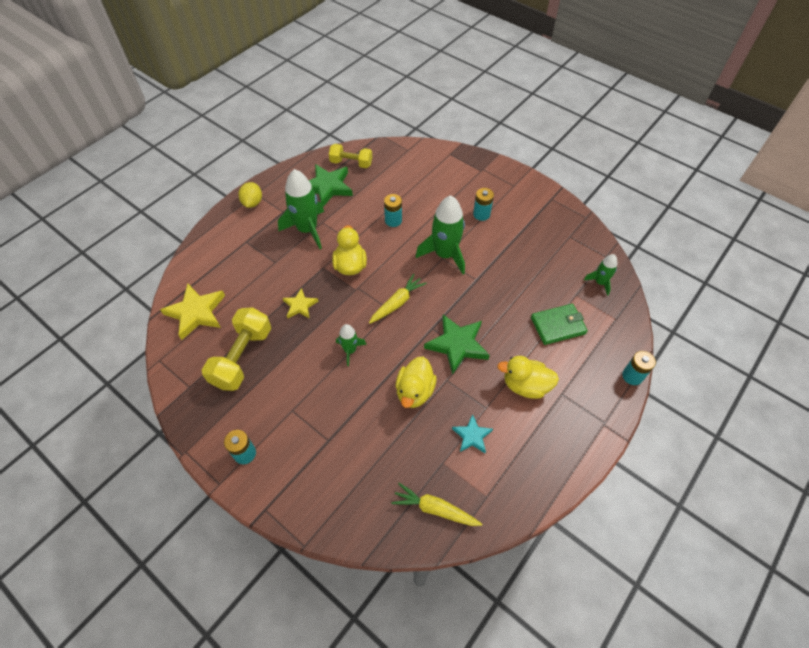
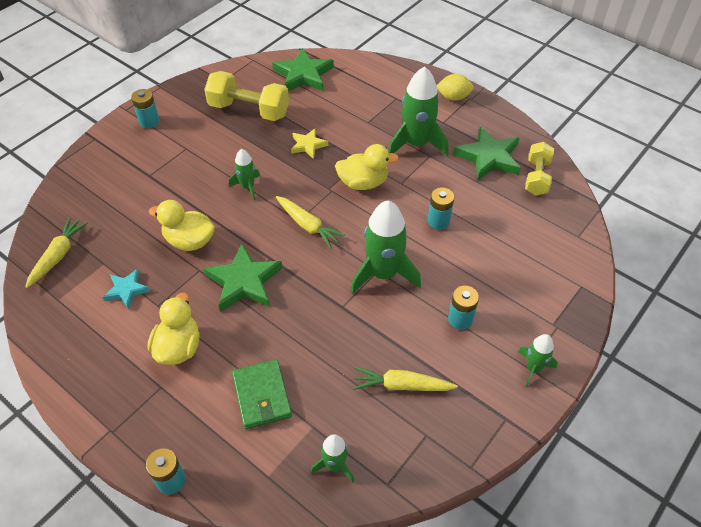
camera: 90 degrees right, 5 degrees down
(196, 312) = (303, 75): yellow star -> green star
(514, 183) = (533, 368): none -> green rocket
(537, 247) = (401, 385): none -> yellow carrot

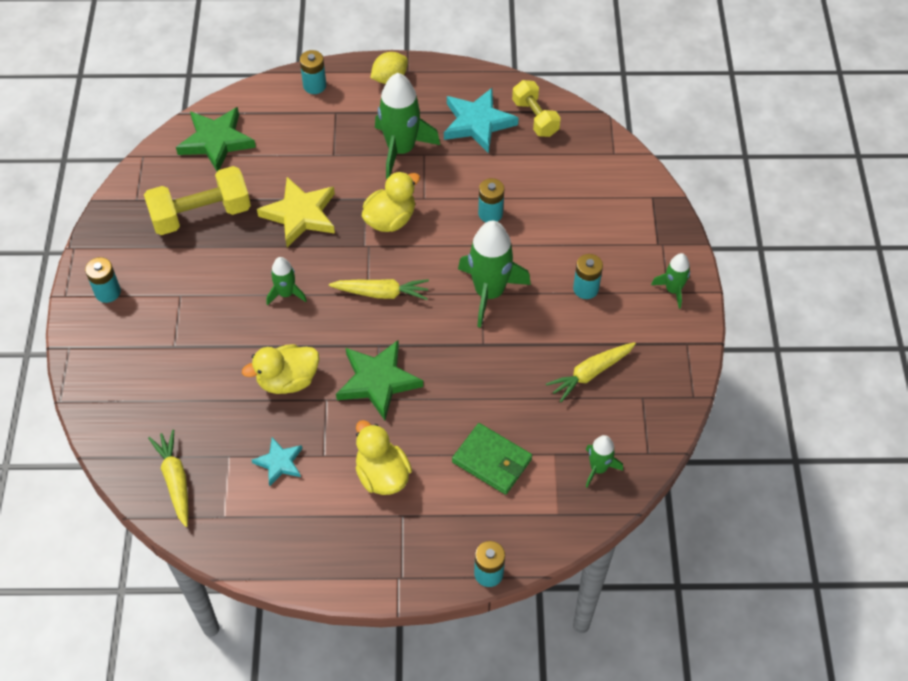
camera: 40 degrees left, 5 degrees up
(308, 145) = (300, 215): yellow star -> yellow star, size x1.75
(398, 76) = (314, 85): none -> turquoise battery
(489, 157) = (477, 123): green star -> turquoise star

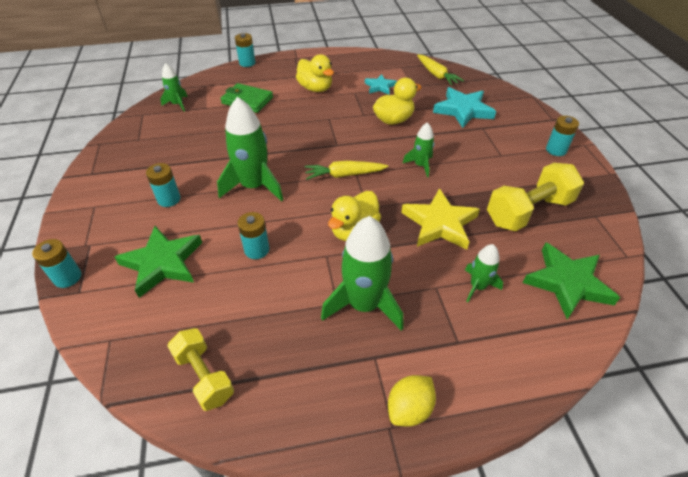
camera: 170 degrees right, 10 degrees down
(314, 85) = (502, 378): turquoise battery -> turquoise battery (67, 277)
(377, 381) = (331, 126): green star -> green star (163, 263)
(477, 123) = (279, 355): turquoise star -> turquoise star (463, 110)
(590, 373) = (174, 147): yellow carrot -> none
(673, 290) = (89, 208): green rocket -> green rocket (477, 286)

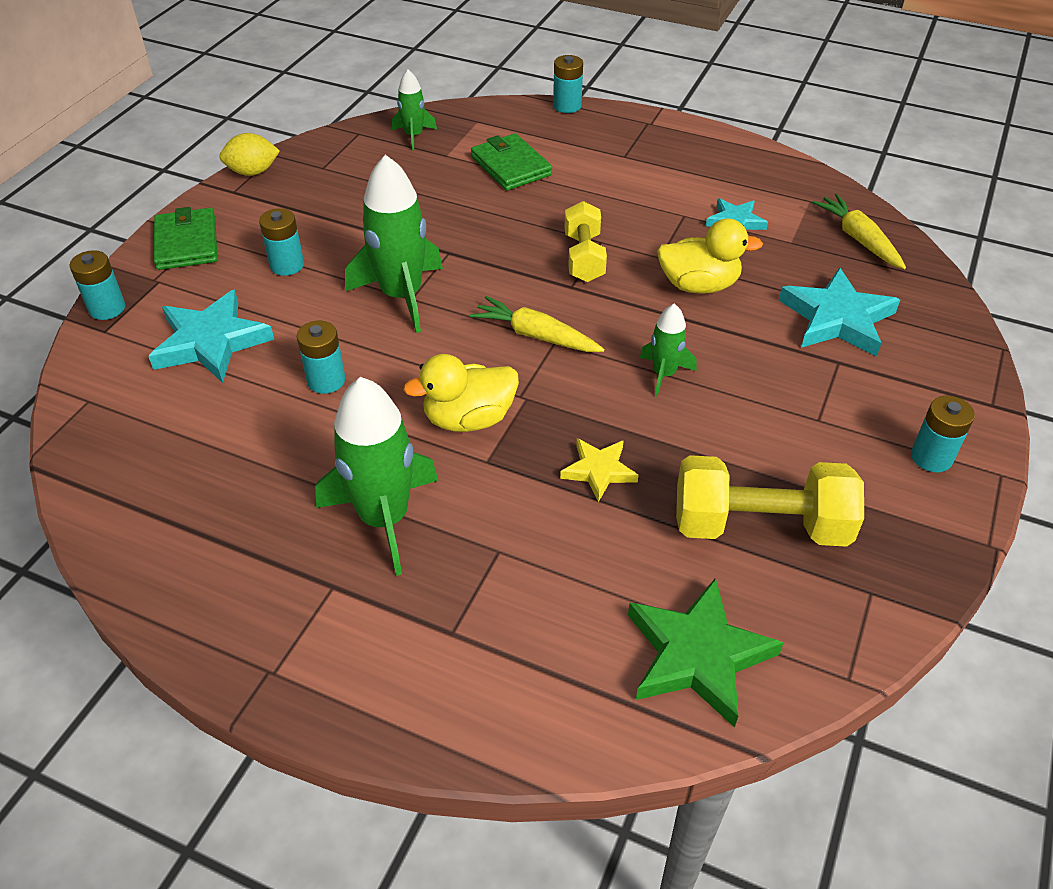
camera: 35 degrees right, 0 degrees up
(88, 214) = (186, 243): none -> green wallet
(163, 263) = (211, 342): green star -> turquoise star
(204, 376) = (139, 493): yellow dumbbell -> yellow dumbbell (584, 257)
(315, 88) = (628, 185): yellow duck -> none
(409, 409) = (311, 667): yellow lemon -> yellow lemon (253, 172)
(436, 75) = (858, 239): yellow carrot -> yellow carrot turned 150 degrees clockwise
(439, 223) = (599, 470): yellow star -> yellow star, size x0.57
(477, 286) = (556, 582): green rocket -> none

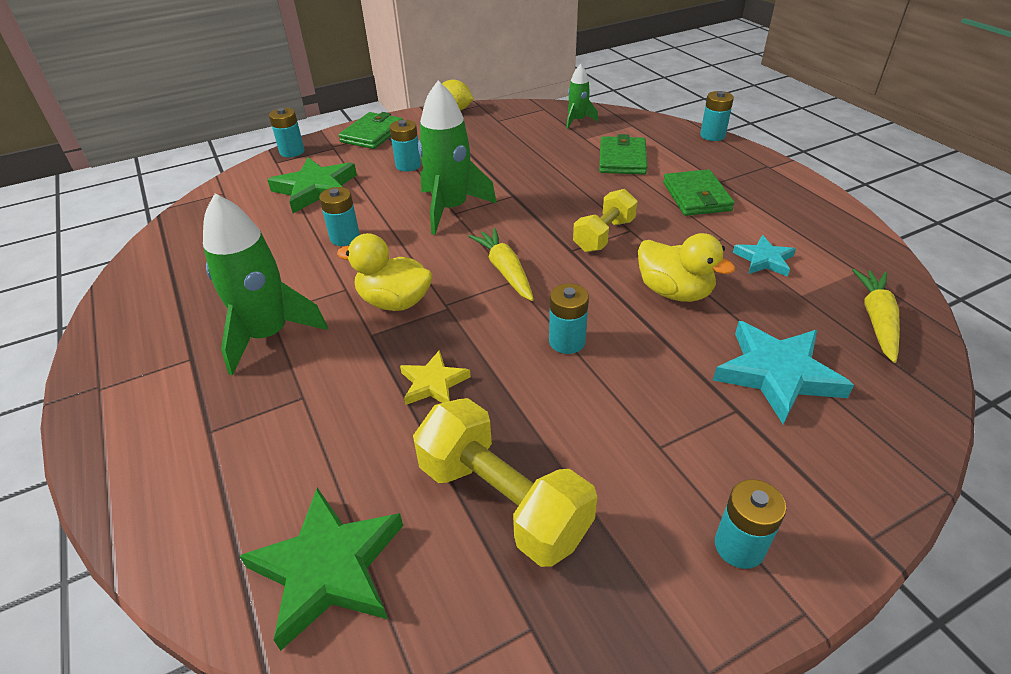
camera: 40 degrees right, 5 degrees down
(211, 342) = (316, 189): turquoise star -> green star
(621, 181) = (696, 196): none -> green wallet
(664, 374) = (567, 341): green rocket -> turquoise battery

